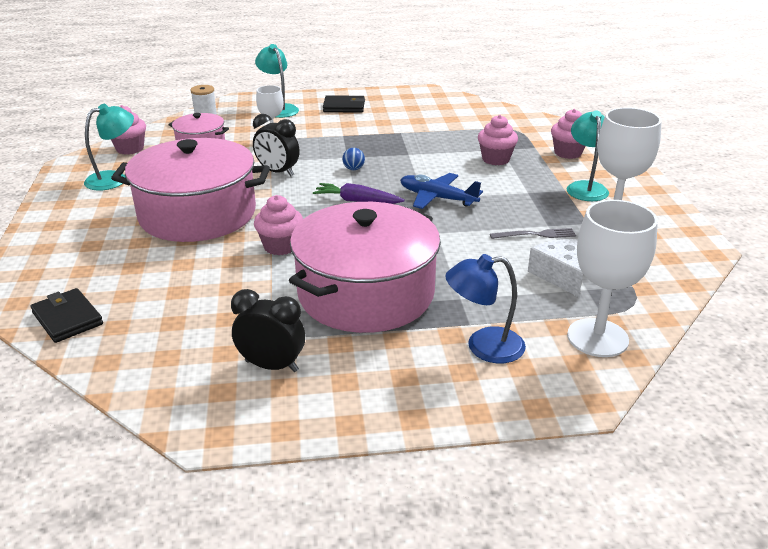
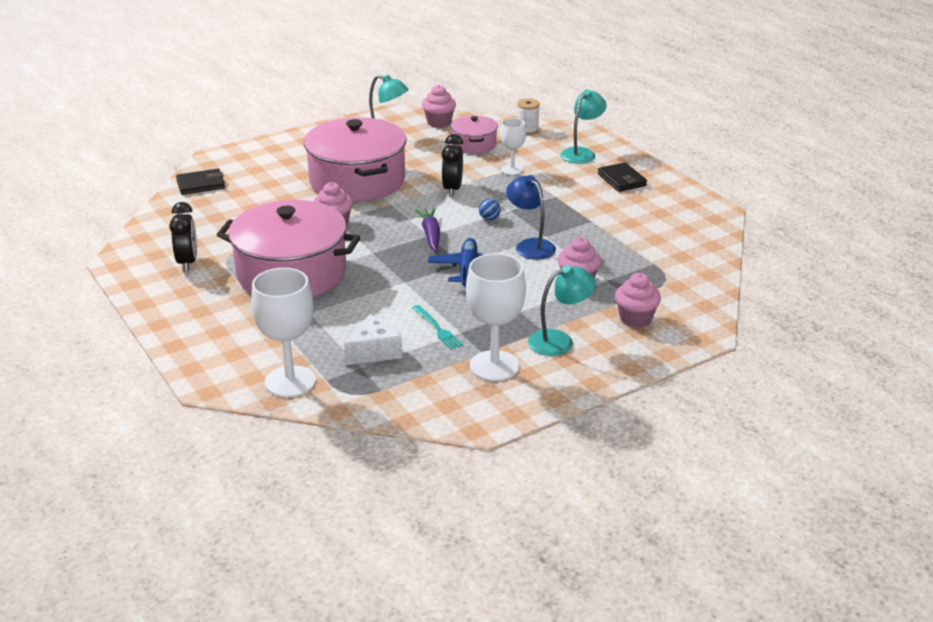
camera: 65 degrees right, 0 degrees up
(67, 318) = (201, 184): black wallet -> black wallet turned 45 degrees clockwise
(483, 347) = (250, 334): blue lamp -> blue lamp (530, 245)
(536, 235) = (437, 329): grey fork -> turquoise fork

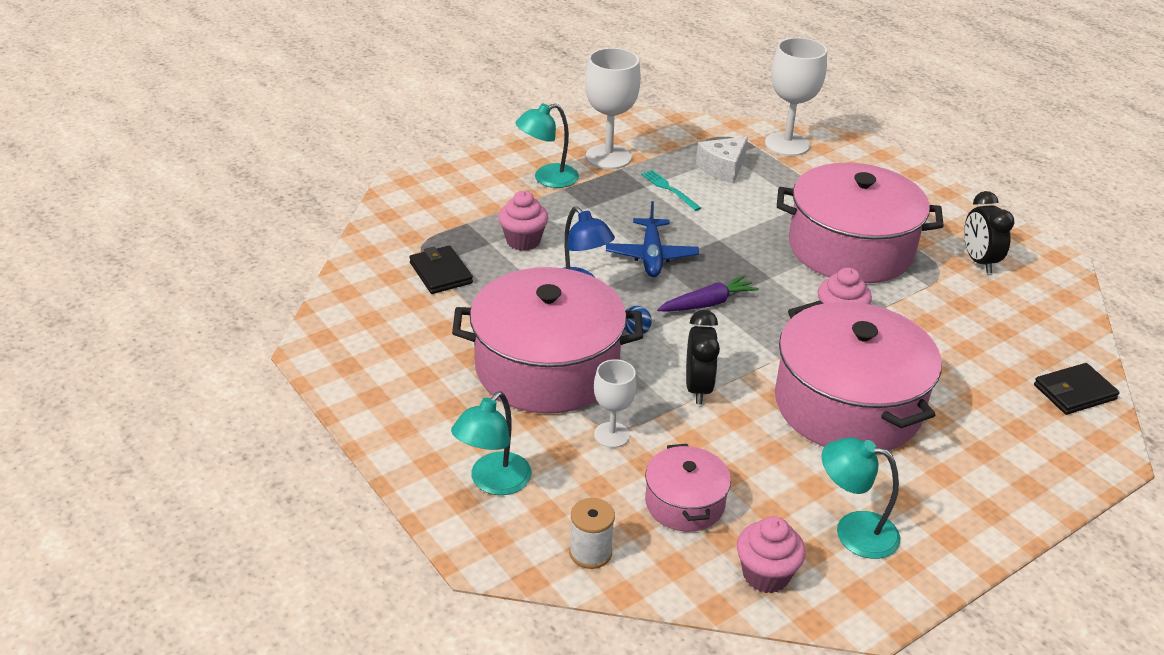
camera: 175 degrees right, 5 degrees up
(430, 235) = (707, 303): purple carrot -> purple carrot turned 105 degrees counterclockwise
(553, 200) = (547, 367): none -> pink pot
(621, 180) = (437, 413): black wallet -> black wallet (441, 273)
(635, 319) = (467, 200): pink cupcake -> none

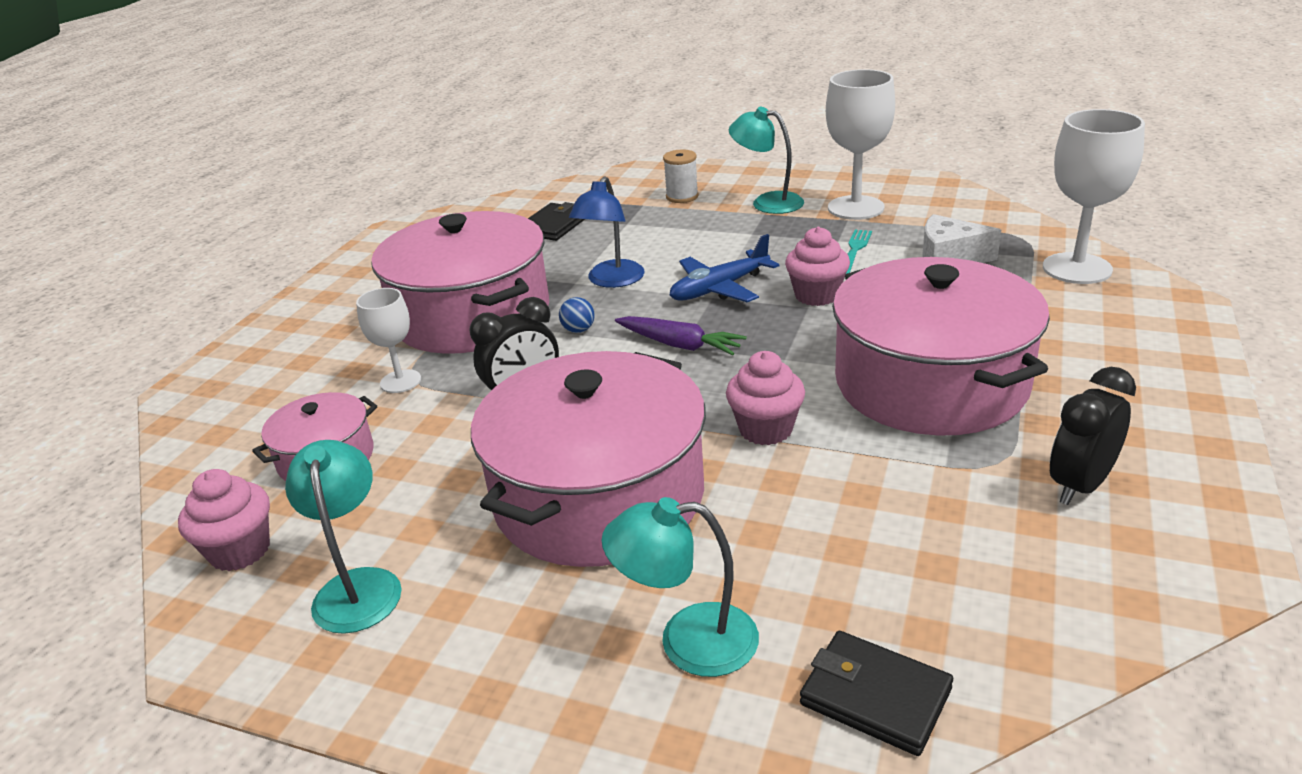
camera: 60 degrees right, 5 degrees down
(493, 482) = (285, 357): turquoise lamp -> turquoise lamp (688, 641)
(523, 241) = (651, 232): pink cupcake -> pink cupcake (816, 295)
(590, 552) = (217, 437): white spool -> white spool (682, 197)

